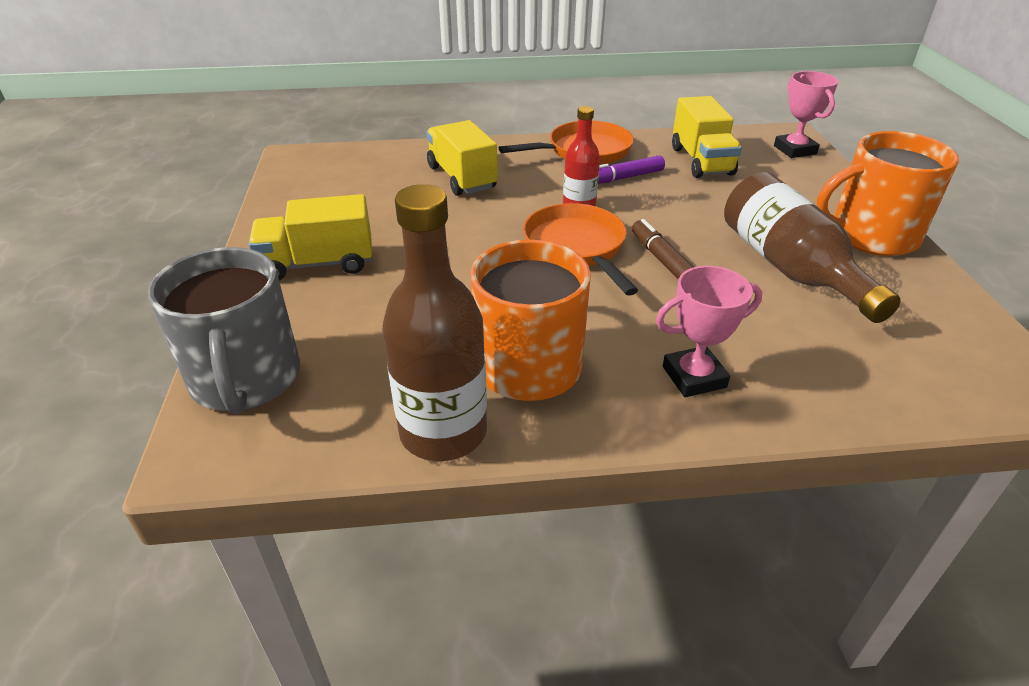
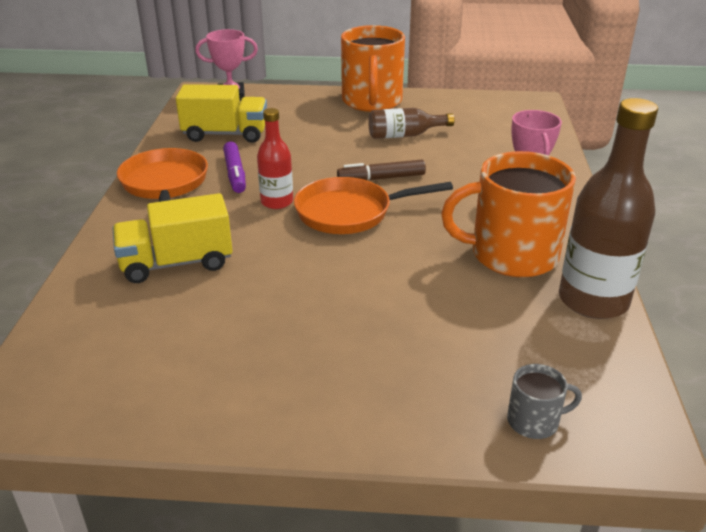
camera: 80 degrees left, 5 degrees down
(245, 379) = (534, 421): grey mug -> grey mug, size x0.45
(318, 264) = (329, 375): yellow truck -> none
(790, 268) = (404, 135): brown bottle -> brown bottle, size x0.57

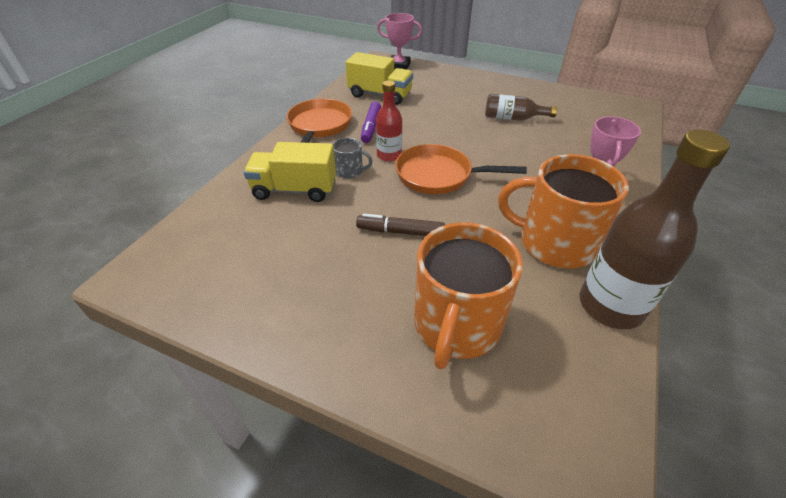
camera: 20 degrees right, 10 degrees up
(372, 101) = (500, 86): orange mug -> orange mug (456, 325)
(382, 178) = (477, 151): brown marker -> brown marker (401, 232)
(534, 421) = (502, 413): grey mug -> grey mug (350, 171)

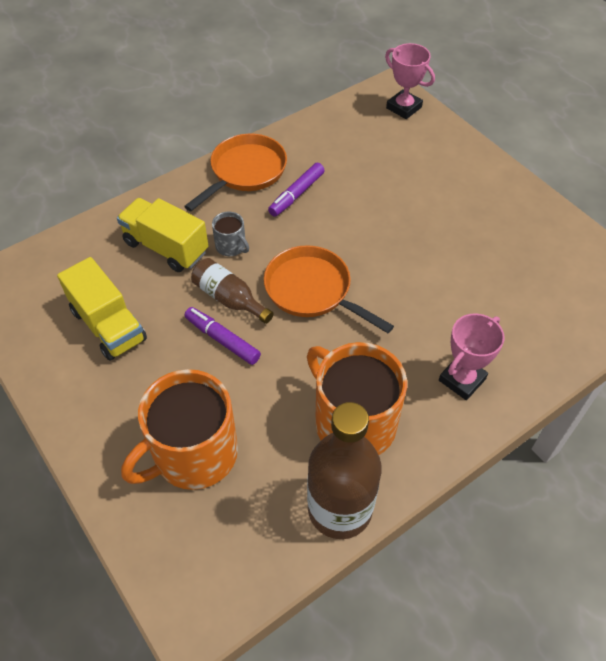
camera: 30 degrees right, 10 degrees up
(380, 95) = (343, 149): yellow truck -> yellow truck (108, 325)
(389, 155) = (284, 242): red bottle -> none
(401, 232) = (222, 340): brown marker -> purple marker
(513, 118) = (466, 246): brown bottle -> brown bottle (229, 298)

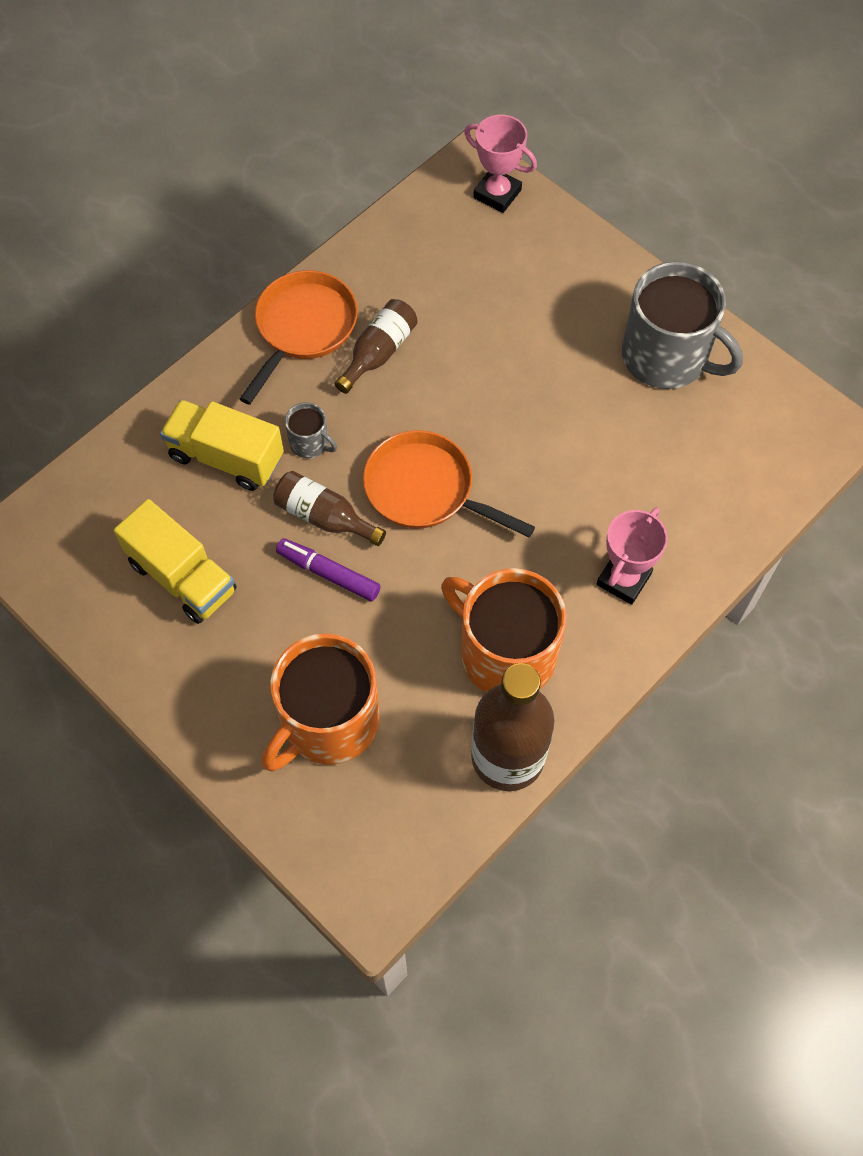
camera: 10 degrees left, 10 degrees up
(297, 194) = (379, 353): purple marker -> brown bottle
(517, 224) = (666, 357): none -> grey mug

